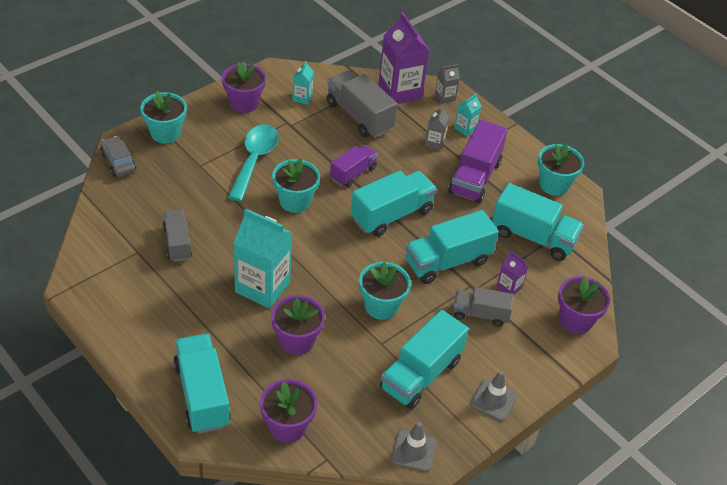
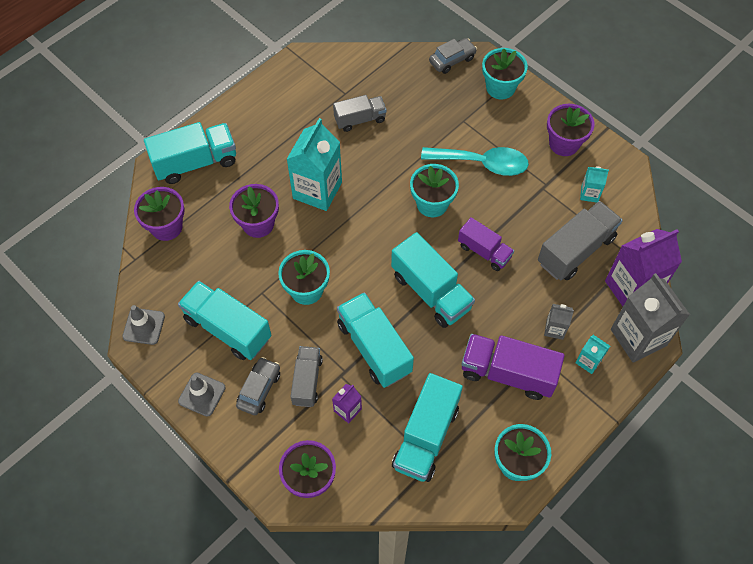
camera: 90 degrees right, 15 degrees up
(445, 97) = (638, 337): grey carton -> grey carton, size x2.11
(488, 352) = (259, 389): none -> grey car

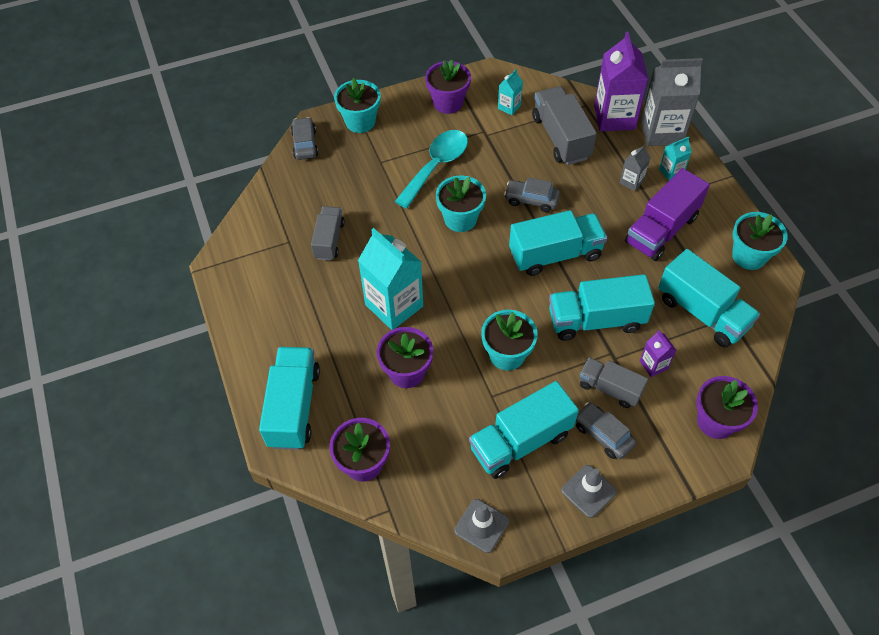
camera: 65 degrees left, 5 degrees down
(484, 251) = (531, 200): purple truck -> grey car

